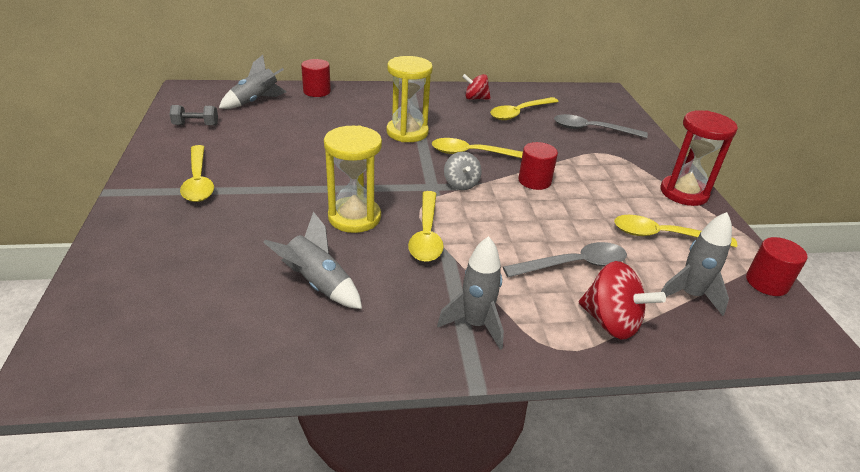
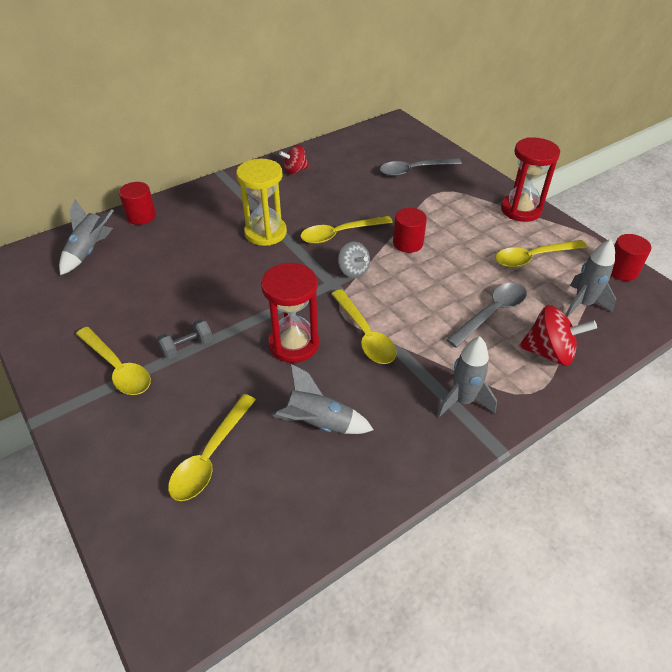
camera: 25 degrees left, 10 degrees up
(196, 125) = (53, 304): grey dumbbell -> grey dumbbell (187, 347)
(354, 217) = (294, 344): yellow hourglass -> red hourglass
(519, 113) = (344, 173): yellow spoon -> yellow spoon (210, 456)

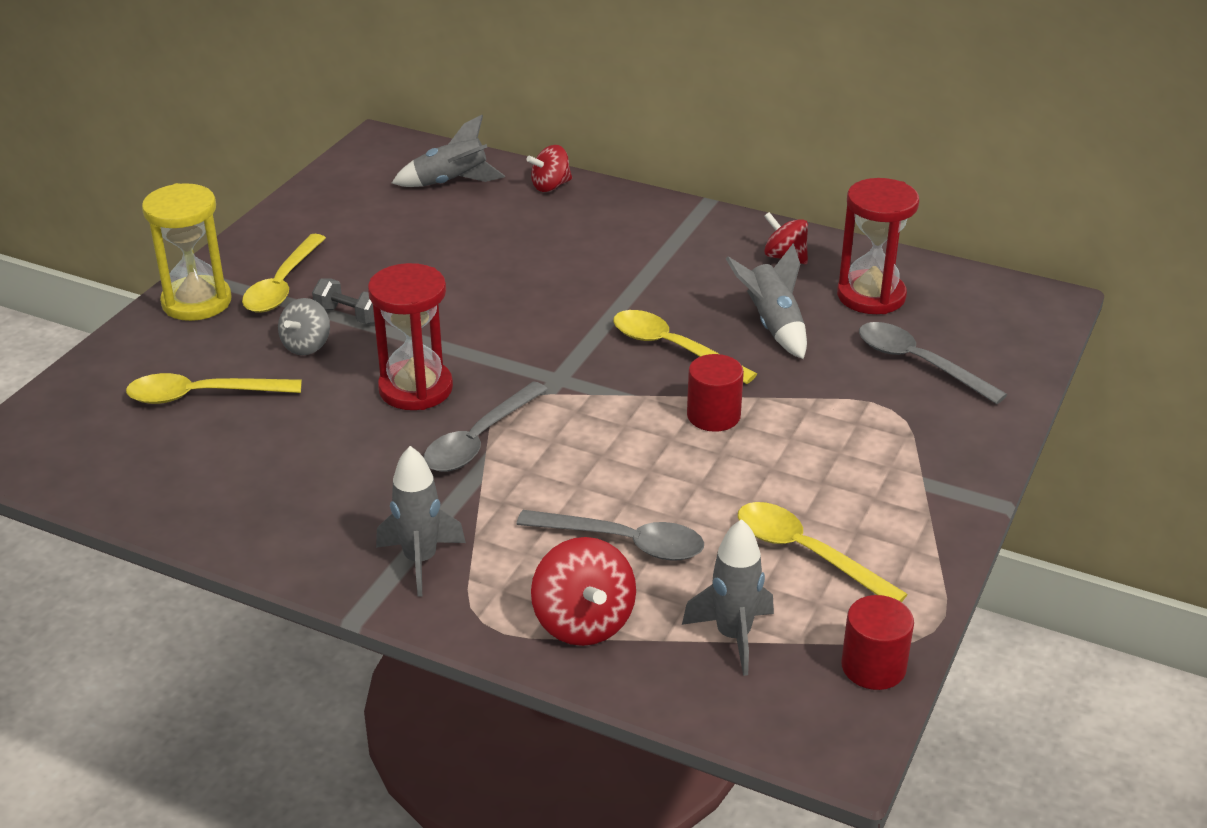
camera: 60 degrees right, 10 degrees down
(141, 216) = (550, 186): red cylinder -> red spinning top
(265, 233) = (611, 287): yellow hourglass -> yellow hourglass (196, 302)
(318, 424) = (298, 454): grey rocket -> grey rocket (773, 325)
(353, 271) = (601, 387): grey spinning top -> grey spinning top (306, 346)
(365, 335) = (479, 440): yellow spoon -> grey spoon
(521, 210) = (933, 508): red hourglass -> red hourglass (871, 296)

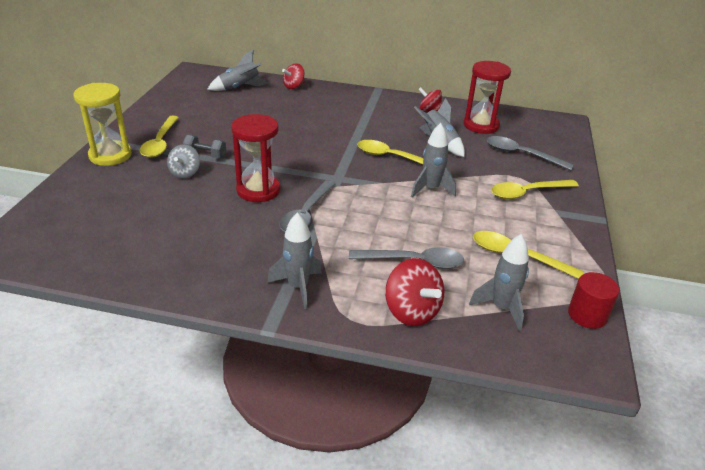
camera: 15 degrees left, 0 degrees up
(202, 395) = (128, 206): yellow spoon -> yellow spoon (527, 193)
(713, 416) = (431, 189): red cylinder -> grey rocket

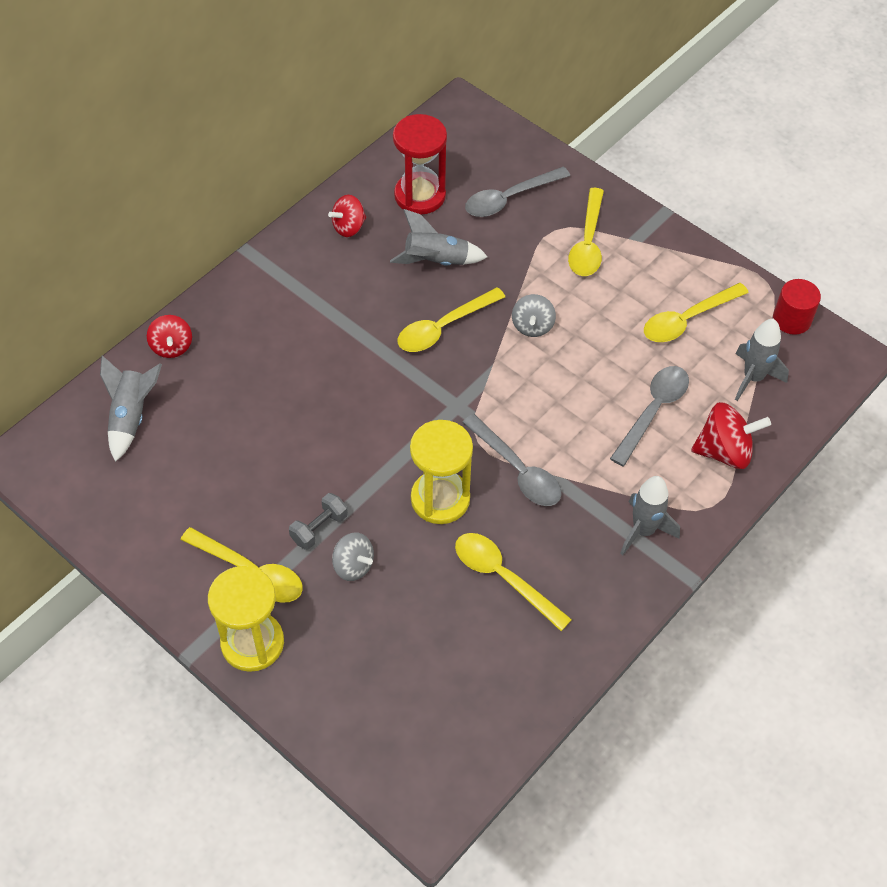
camera: 60 degrees left, 20 degrees up
(211, 231) = (503, 577): none -> yellow spoon
(258, 190) = (440, 499): red hourglass -> yellow hourglass
(431, 189) = (532, 326): grey rocket -> grey spinning top

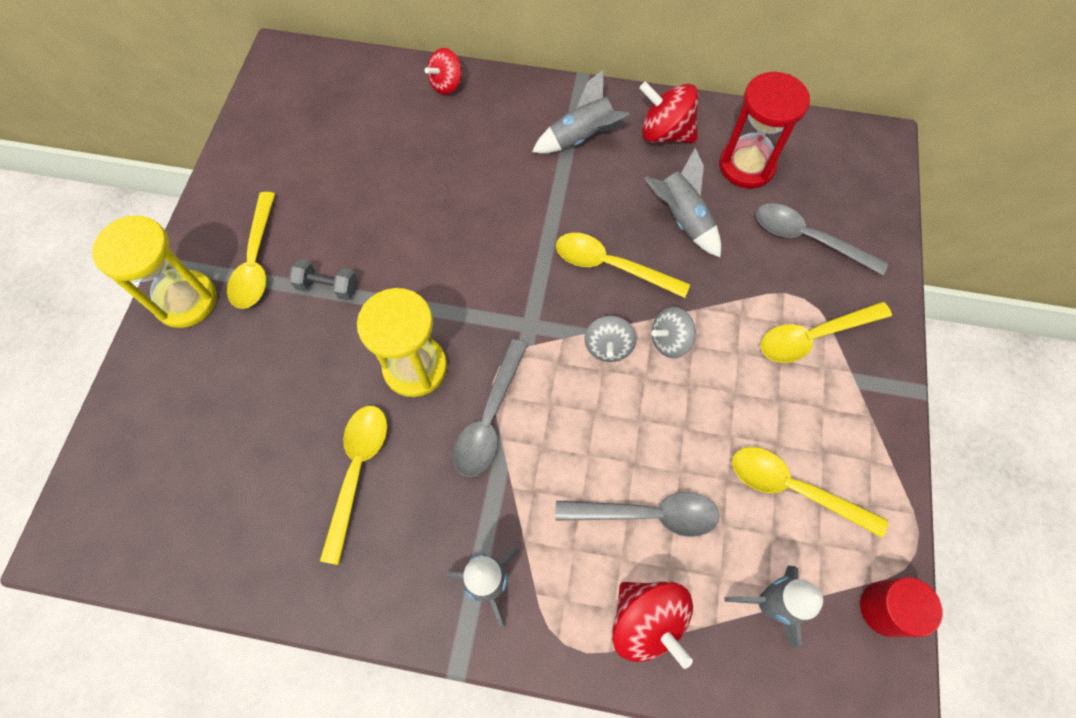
camera: 60 degrees right, 10 degrees up
(131, 417) = (361, 97): grey rocket -> grey rocket (581, 138)
(349, 227) = (665, 133): red spinning top -> red spinning top, size x1.51
(353, 565) = (303, 335): grey spinning top -> grey spinning top (608, 347)

